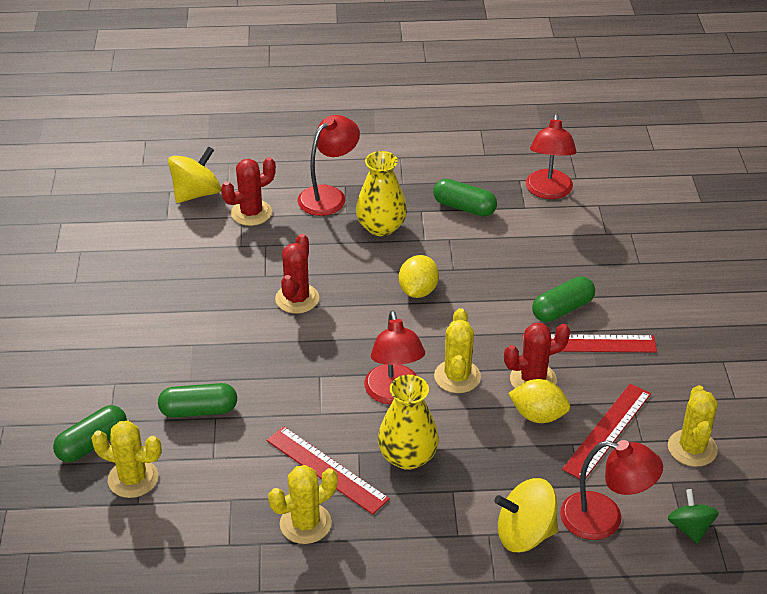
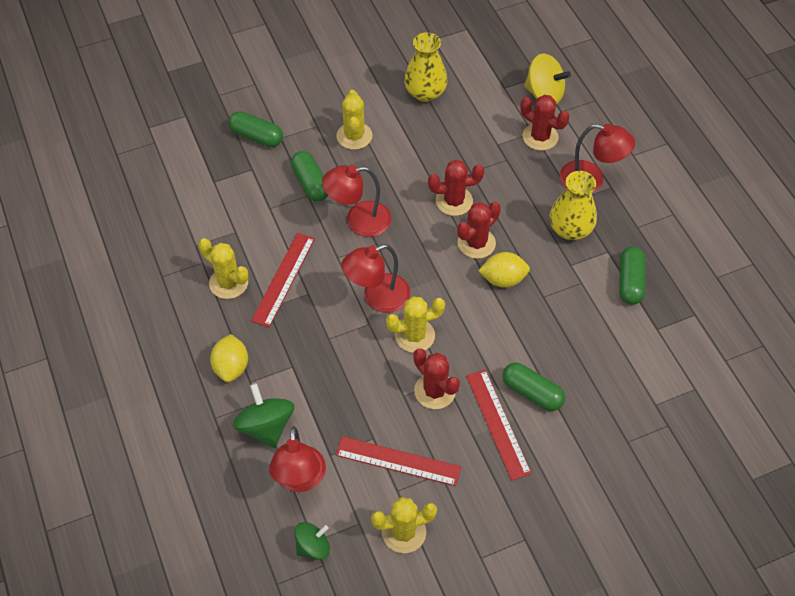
camera: 70 degrees right, 15 degrees up
(133, 478) = (234, 170): yellow cactus -> yellow cactus (354, 136)
(362, 297) = (476, 243): none -> red cactus
(408, 456) = (315, 326): yellow vase -> yellow vase (425, 92)
(525, 534) = (266, 426): yellow spinning top -> green spinning top
(538, 415) = (395, 405): yellow lemon -> yellow lemon (231, 367)
(548, 191) = (691, 342): red lamp -> red lamp (358, 221)

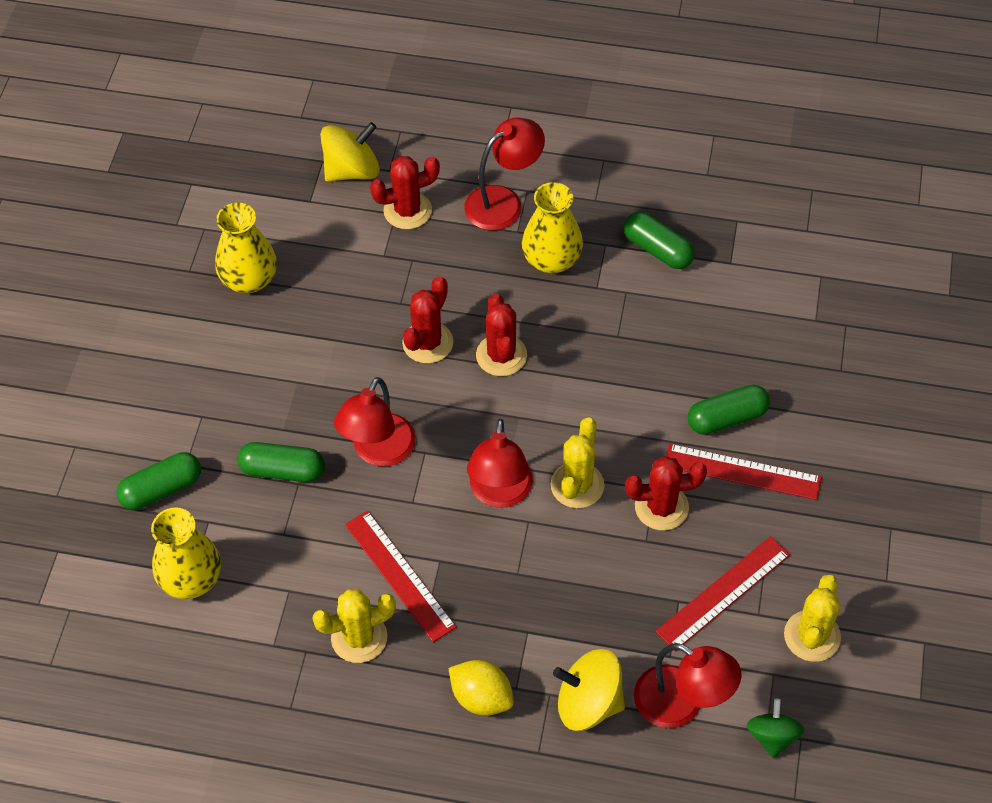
camera: 55 degrees left, 0 degrees up
(210, 183) = (191, 579): none -> yellow vase
(266, 426) = (588, 703): green spinning top -> yellow spinning top
(354, 136) = (251, 386): yellow cactus -> none
(503, 279) = (568, 359): yellow lemon -> none

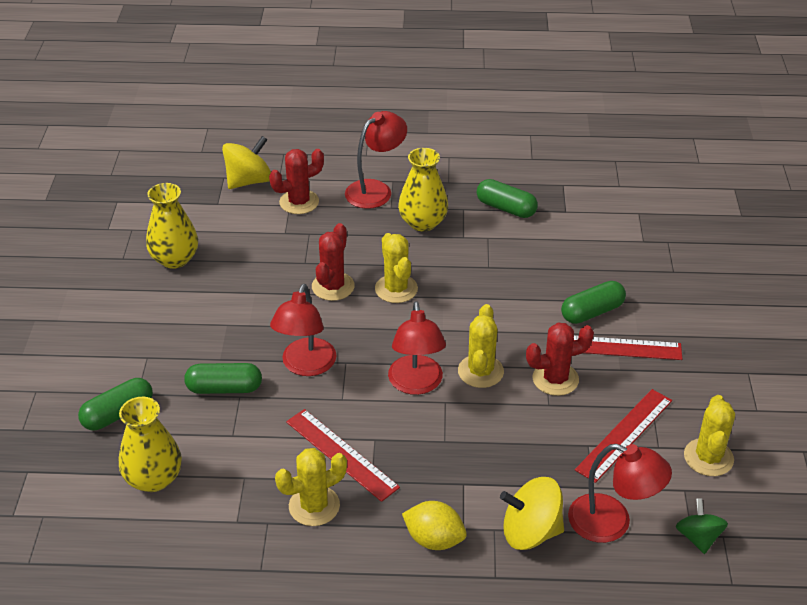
camera: 10 degrees left, 15 degrees down
(501, 355) = (396, 289): red cactus -> yellow cactus

